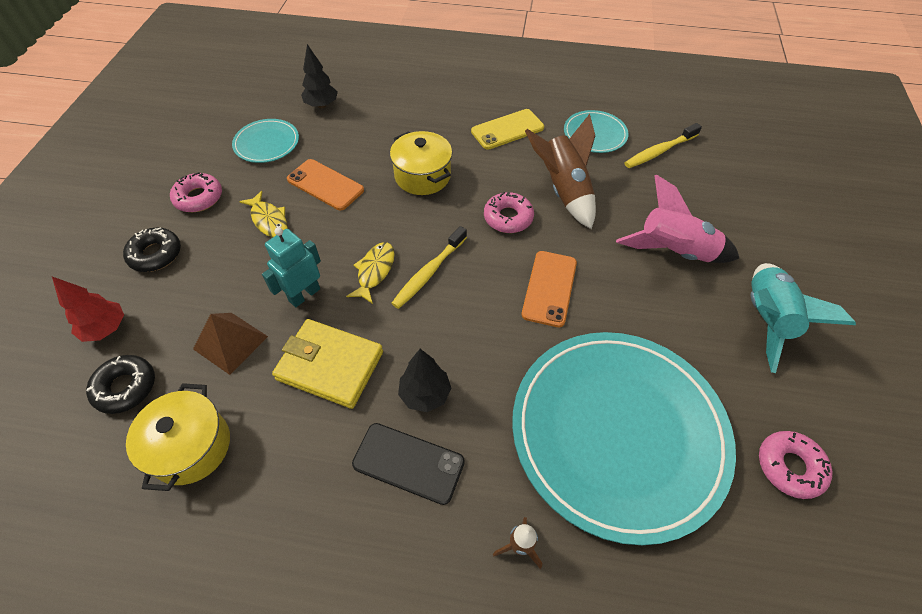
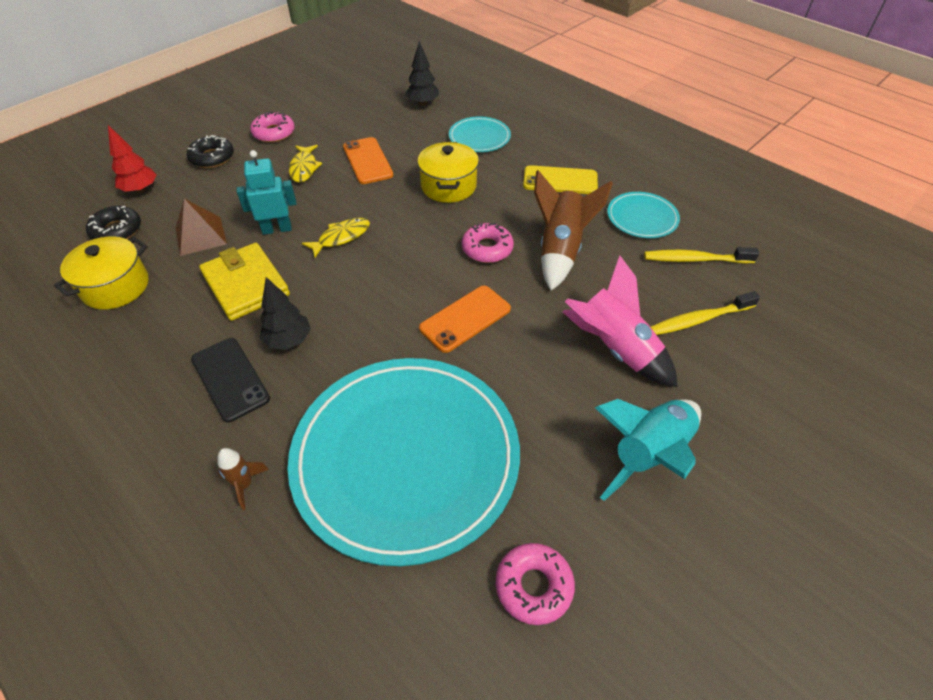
camera: 35 degrees right, 5 degrees down
(267, 143) = (355, 115): turquoise plate -> turquoise plate (479, 137)
(428, 273) = (379, 258): yellow toothbrush -> yellow toothbrush (699, 319)

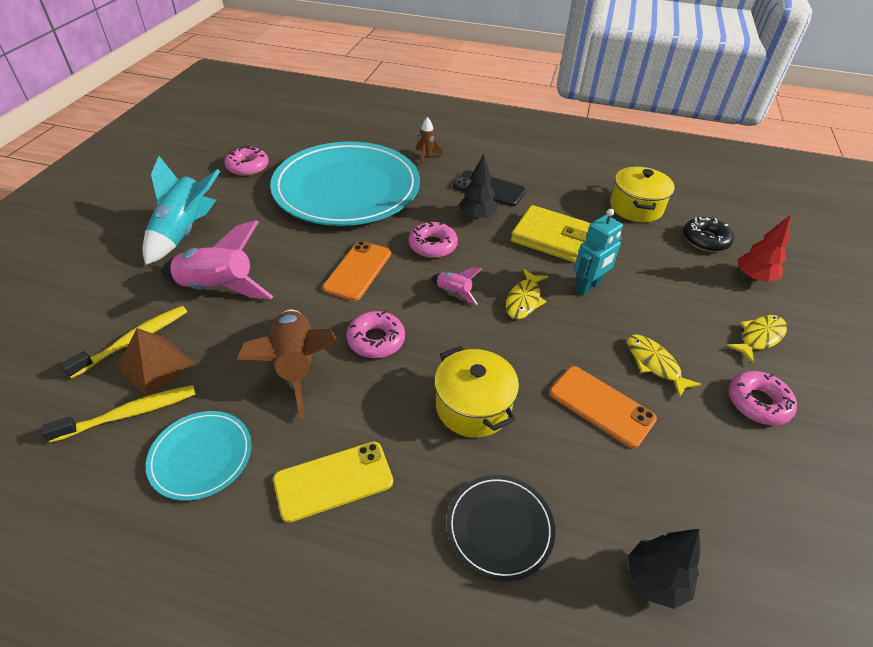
camera: 150 degrees right, 5 degrees down
(200, 236) = (639, 259): brown pyramid -> brown pyramid (156, 365)
(212, 158) = (759, 337): black donut -> yellow fish
(370, 320) = (433, 245): none -> pink donut
(393, 264) = (454, 292): none -> pink rocket
(479, 137) = (499, 527): turquoise plate -> black plate

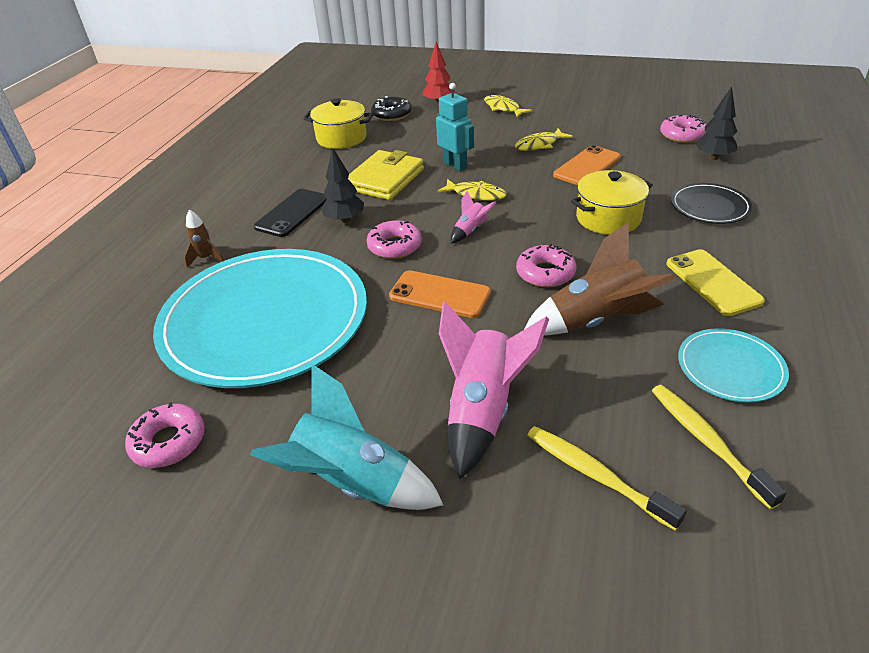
camera: 85 degrees left, 5 degrees down
(156, 365) = (629, 438): brown pyramid -> none
(758, 403) = (564, 115): pink donut -> pink donut (682, 135)

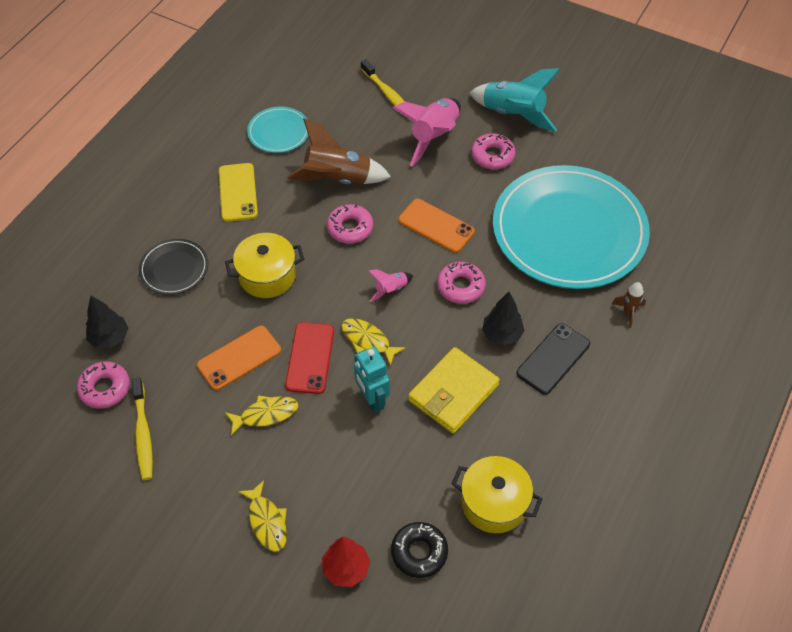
camera: 170 degrees left, 15 degrees up
(169, 442) = (618, 155): pink donut -> pink donut (492, 156)
(524, 176) = (310, 358): none -> red phone
(706, 441) = (323, 98): yellow toothbrush -> yellow toothbrush (143, 434)

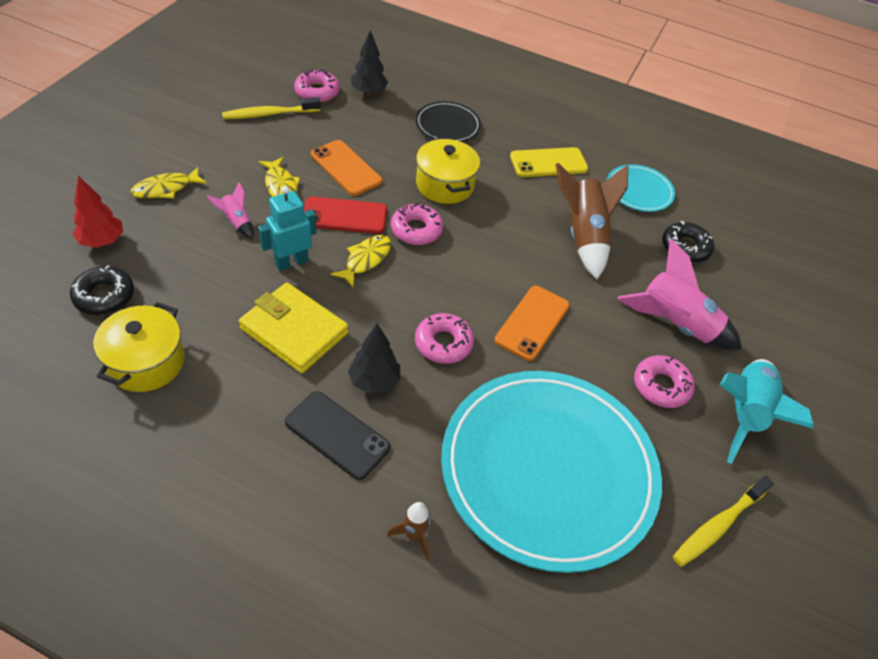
camera: 80 degrees right, 5 degrees down
(350, 114) = (685, 247): none -> black donut
(350, 228) = (516, 246): pink donut -> pink donut (416, 230)
(388, 95) = (729, 283): yellow toothbrush -> yellow toothbrush (718, 525)
(391, 290) = (434, 279): pink rocket -> pink rocket (236, 222)

